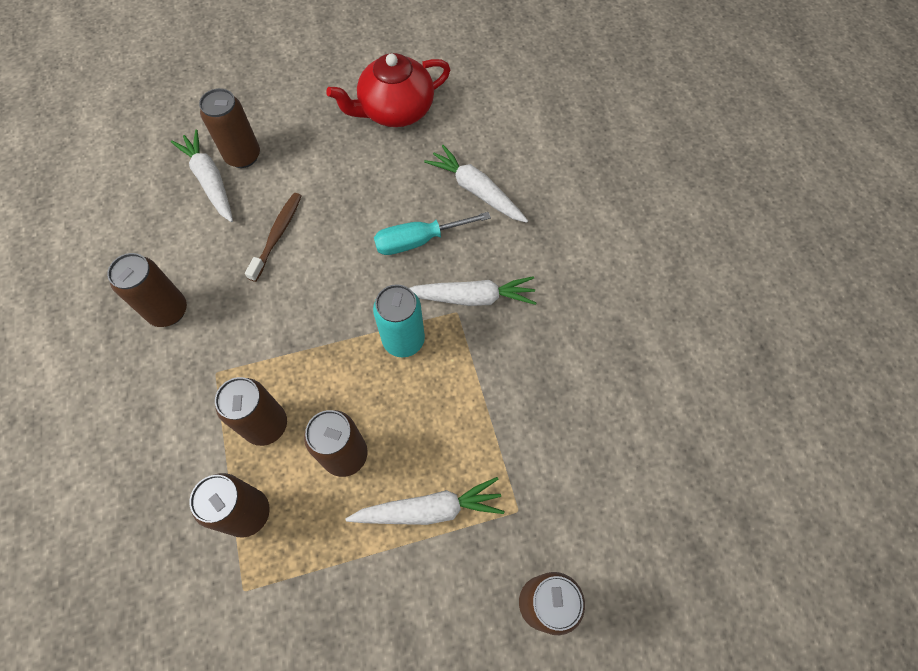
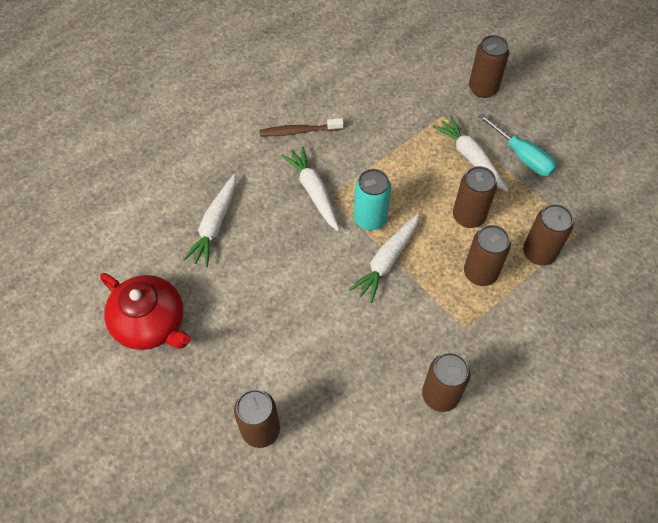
camera: 115 degrees left, 5 degrees down
(210, 181) = (301, 443): white carrot -> white carrot (386, 261)
(277, 235) = (328, 351): brown toothbrush -> brown toothbrush (299, 131)
(419, 241) = (282, 245): turquoise screwdriver -> turquoise screwdriver (522, 156)

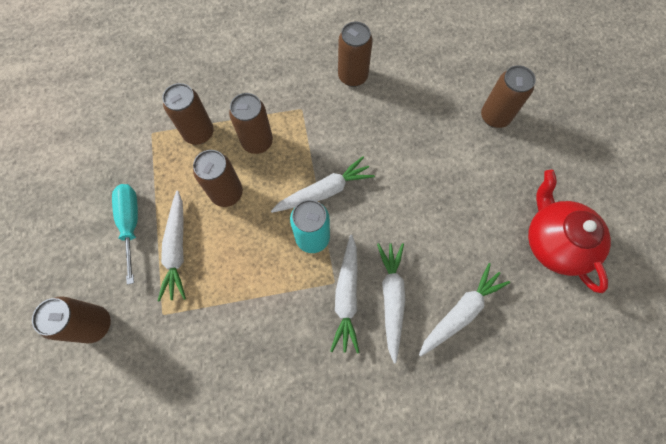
camera: 150 degrees left, 10 degrees up
(276, 207) = (391, 298): none -> white carrot
(299, 131) = (319, 382): brown toothbrush -> none

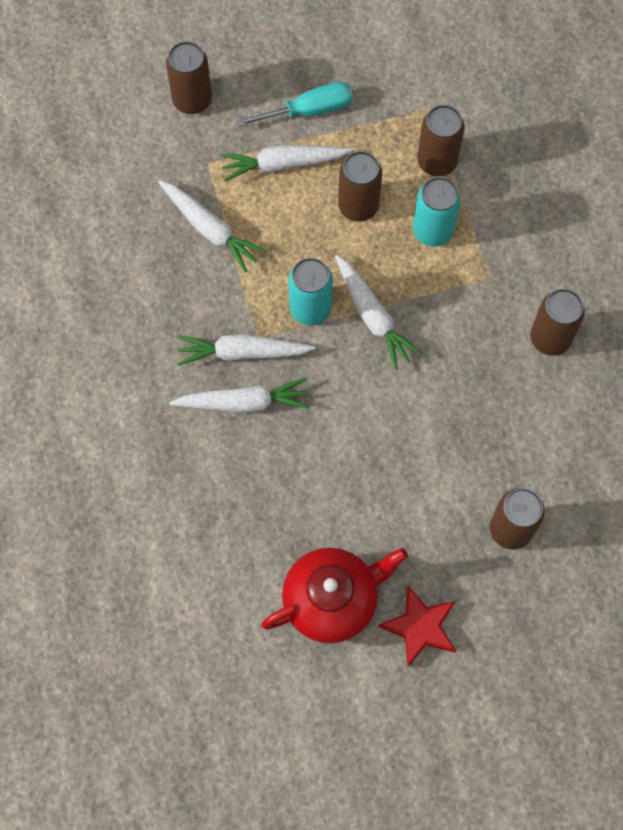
camera: 85 degrees right, 0 degrees up
(257, 142) = (433, 231): brown can -> turquoise can
(461, 311) = (234, 481): white carrot -> white carrot (210, 229)
(570, 182) = (420, 627): none -> red star

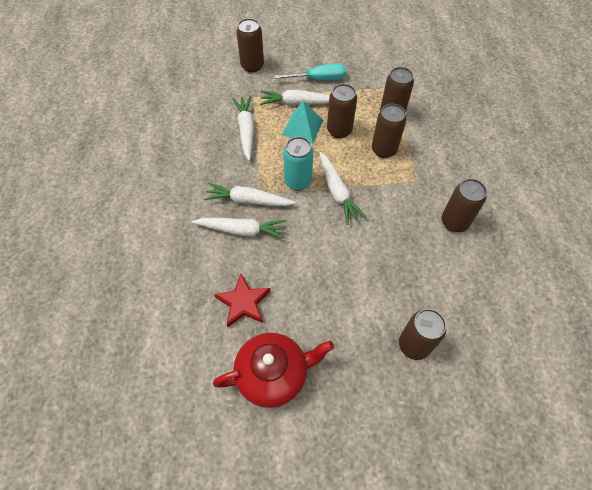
camera: 10 degrees right, 10 degrees down
(210, 229) = (246, 130): white carrot -> white carrot turned 150 degrees counterclockwise
(299, 209) = (302, 127): none -> turquoise pyramid
(420, 627) = (336, 407): red star -> red star (243, 302)
(433, 231) = (384, 150): turquoise can -> brown can

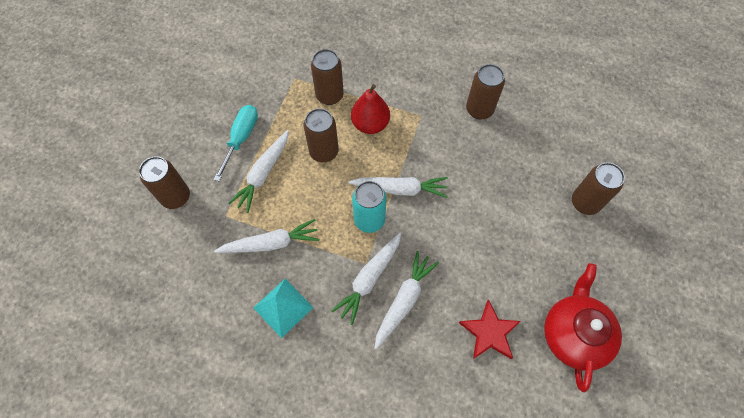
camera: 65 degrees left, 5 degrees up
(246, 130) = (271, 243): white carrot -> white carrot turned 150 degrees clockwise
(302, 127) = (299, 184): turquoise pyramid -> turquoise pyramid (283, 307)
(384, 150) = (370, 124): brown can -> red pear

